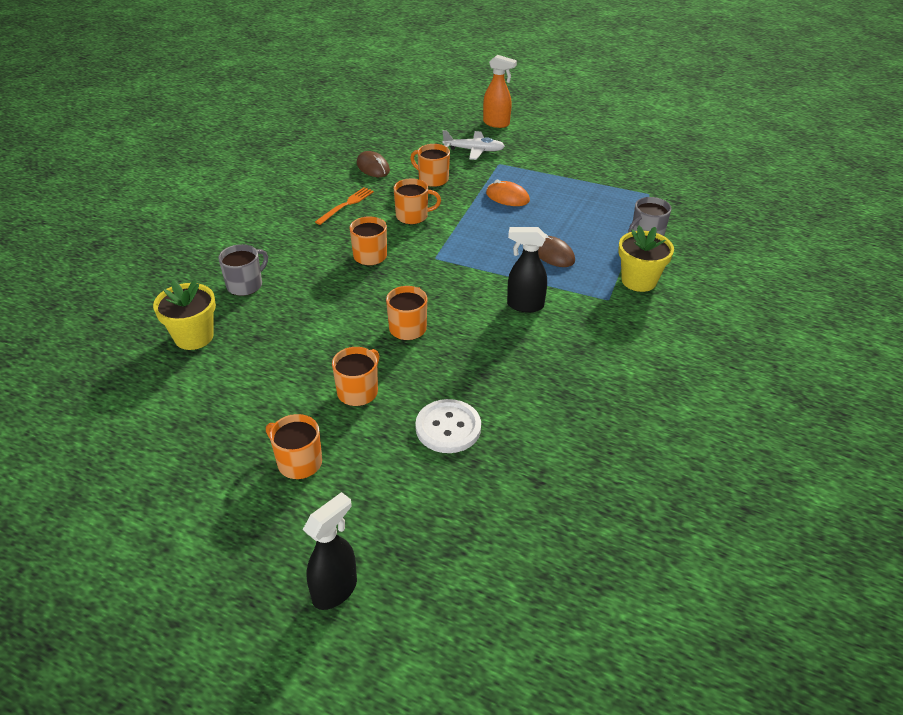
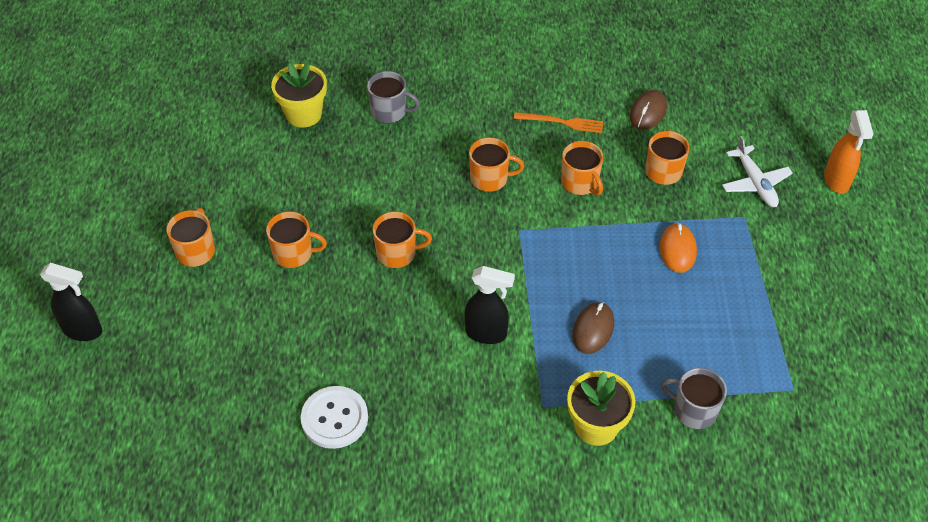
camera: 65 degrees right, 10 degrees up
(448, 428) = (280, 335): white button -> white button (334, 418)
(524, 305) = (486, 333): black spray bottle -> black spray bottle turned 120 degrees clockwise

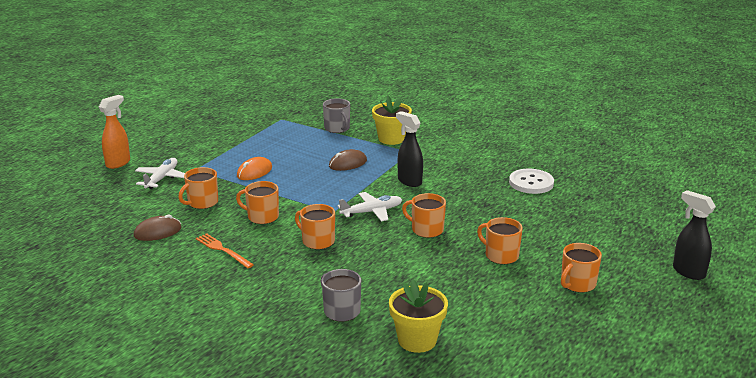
camera: 145 degrees left, 25 degrees down
(479, 251) = (371, 212): none -> white plane
(580, 183) = (262, 217): orange mug -> orange mug turned 75 degrees counterclockwise

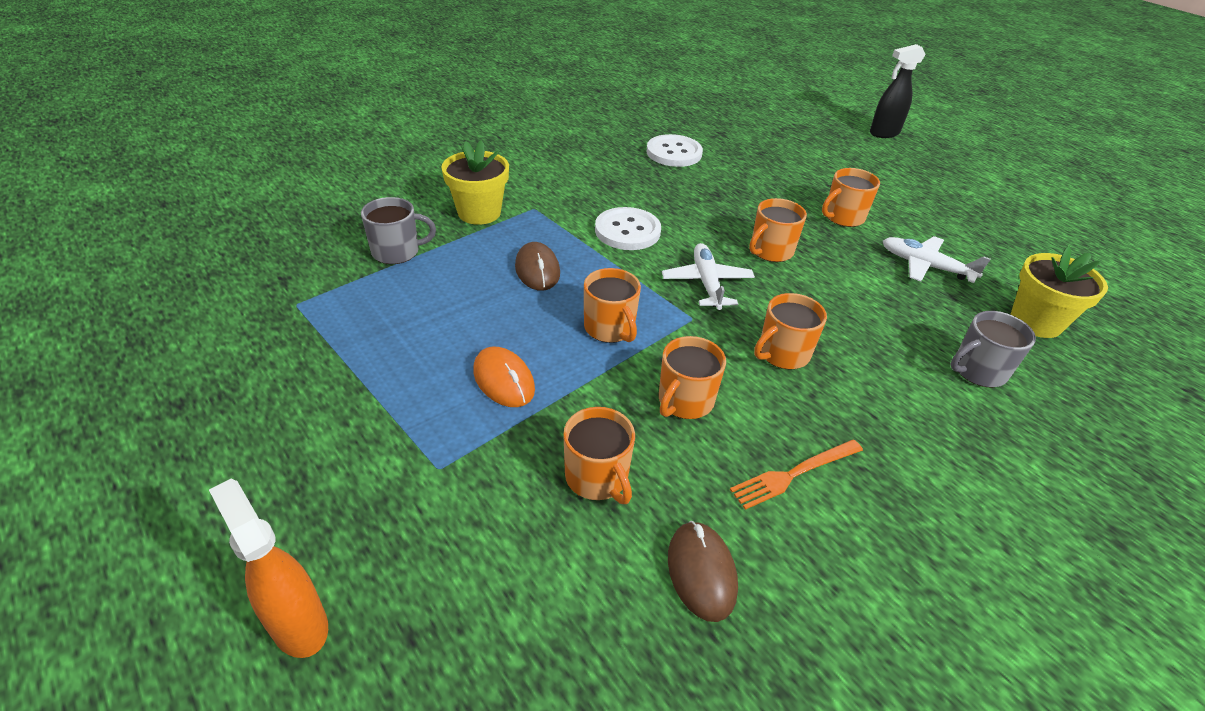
camera: 75 degrees left, 15 degrees up
(162, 178) = (448, 535): white plane -> white plane (926, 266)
(409, 181) = (627, 231): black spray bottle -> white button
(577, 284) = (906, 191): orange mug -> orange mug (610, 328)

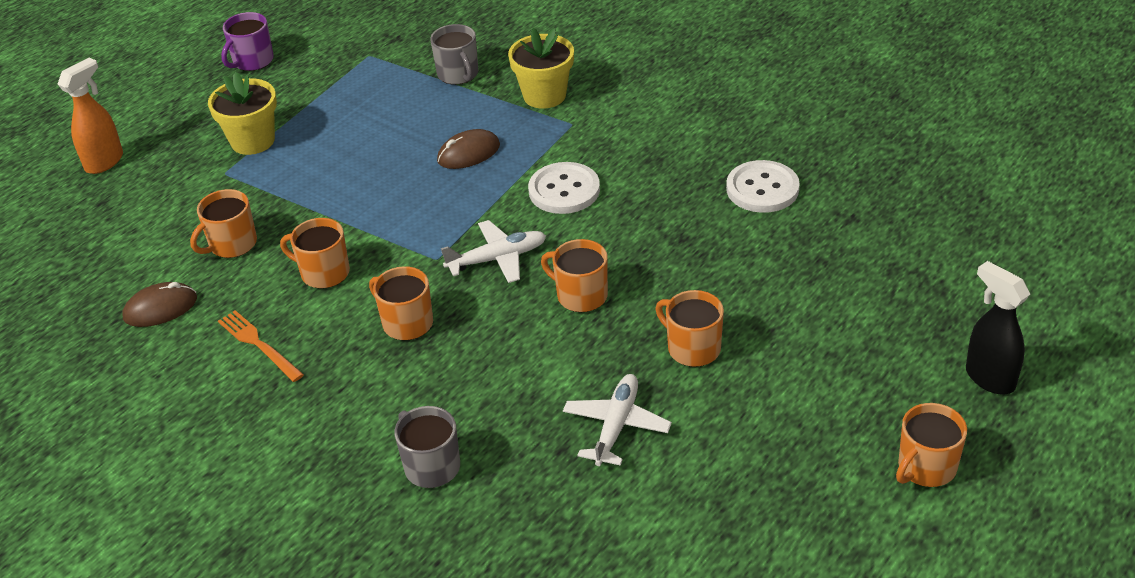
camera: 80 degrees right, 0 degrees up
(195, 407) = (252, 61): none -> purple mug
(504, 380) = (318, 175): orange mouse -> none
(610, 328) = (402, 213): orange mug -> orange mug (925, 467)
(1035, 322) = (542, 524): yellow flower pot -> yellow flower pot (253, 141)

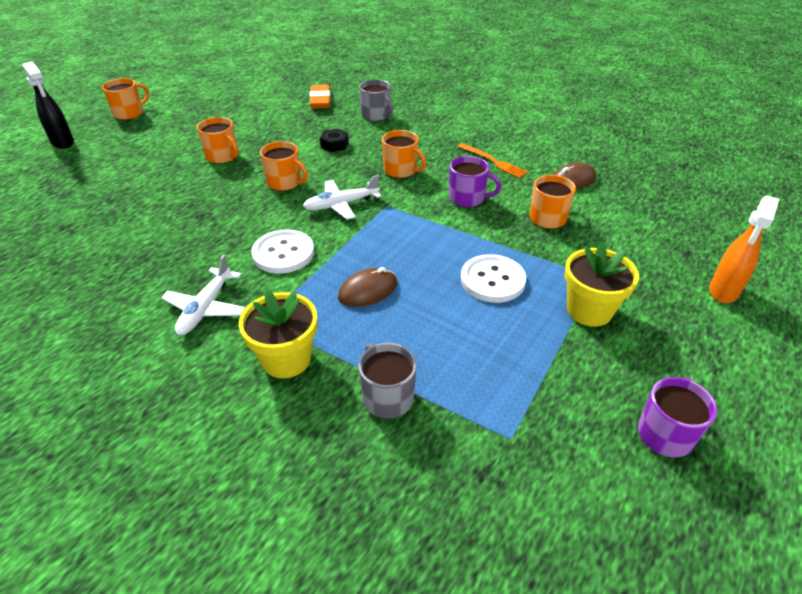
camera: 175 degrees right, 0 degrees up
(323, 273) = (468, 198): orange mug -> purple mug
(510, 379) = (334, 145): none -> black nut
(544, 518) = (320, 100): none -> orange eraser
(616, 426) = (278, 127): white plane -> white plane (206, 308)
(762, 189) = (117, 250): white button -> white button (492, 280)

